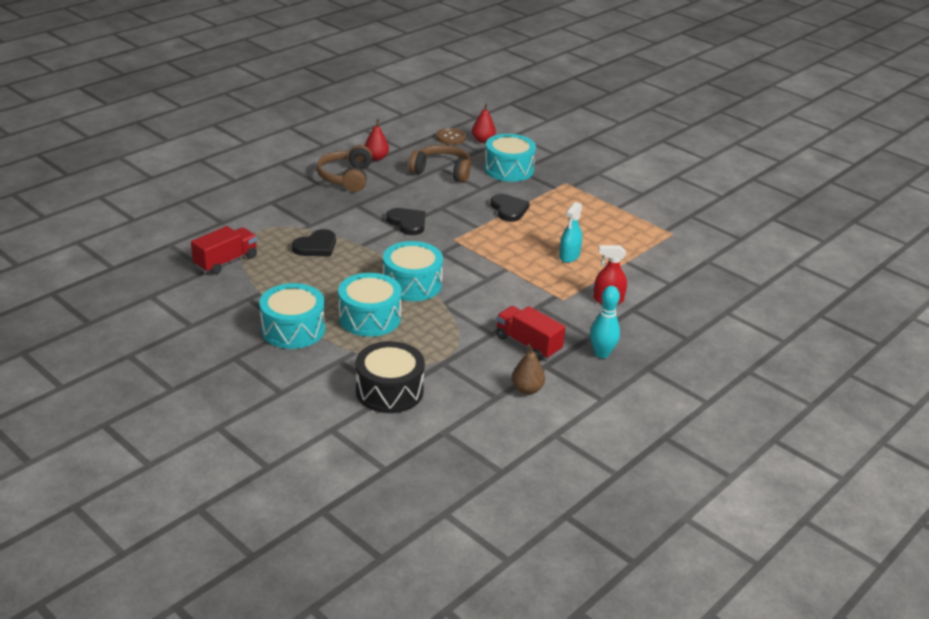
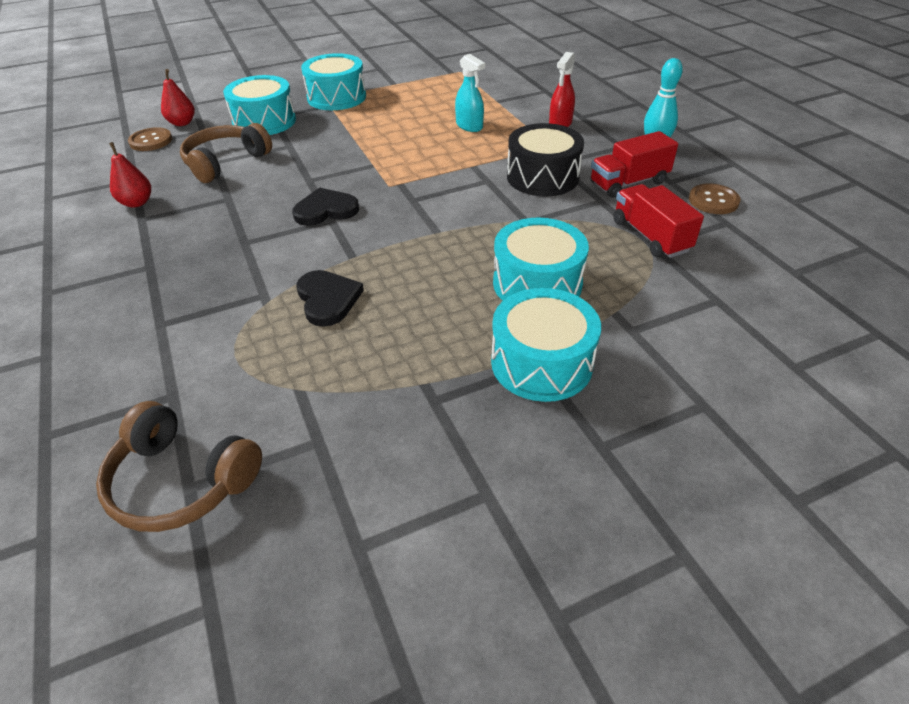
camera: 65 degrees left, 10 degrees up
(226, 261) = (305, 411): red truck -> red truck (650, 236)
(346, 177) = (162, 237): brown headphones -> brown headphones (181, 481)
(389, 391) = (709, 298): black drum -> black drum (542, 177)
(412, 284) = (472, 234): turquoise drum -> turquoise drum (336, 97)
(509, 209) = (351, 139): black heart -> none
(527, 389) = (713, 201): brown pear -> brown button

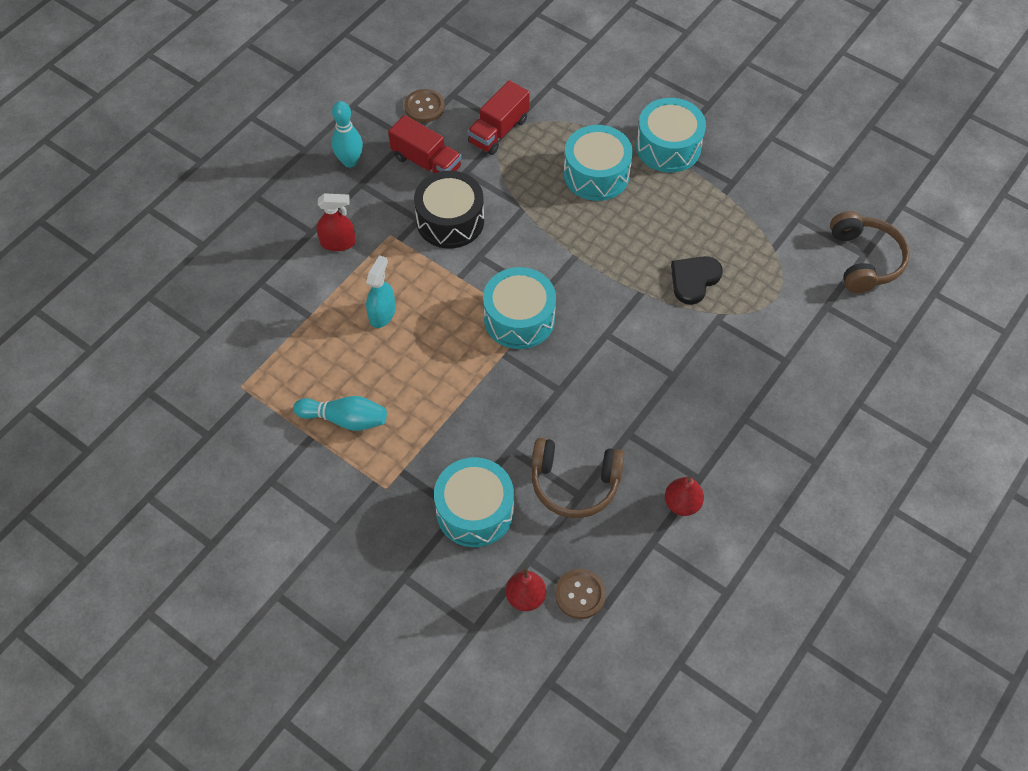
camera: 120 degrees left, 15 degrees up
(326, 210) = (596, 346): black heart -> none
(336, 97) = (377, 476): turquoise drum -> turquoise drum (519, 318)
(393, 96) = (345, 419): none -> turquoise bowling pin

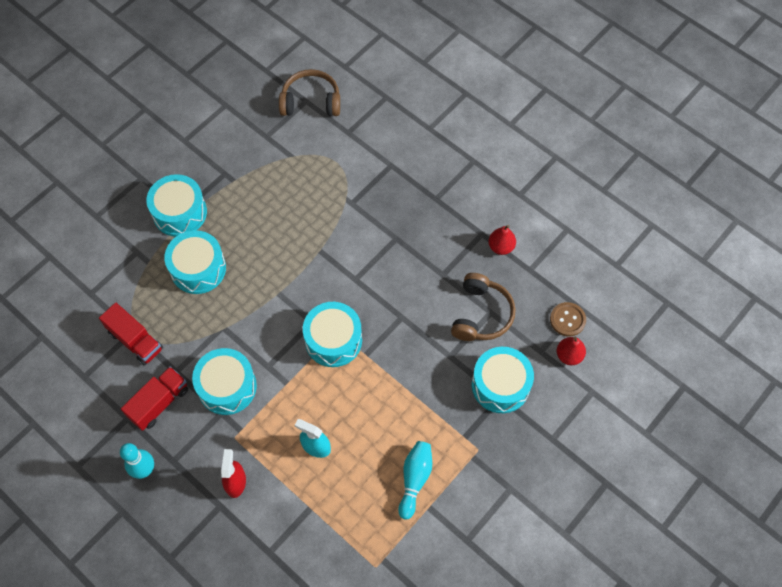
camera: 85 degrees left, 5 degrees up
(424, 107) = (93, 401): brown button -> none
(450, 221) = (227, 387): black drum -> turquoise drum
(694, 280) = (313, 213): black heart -> none

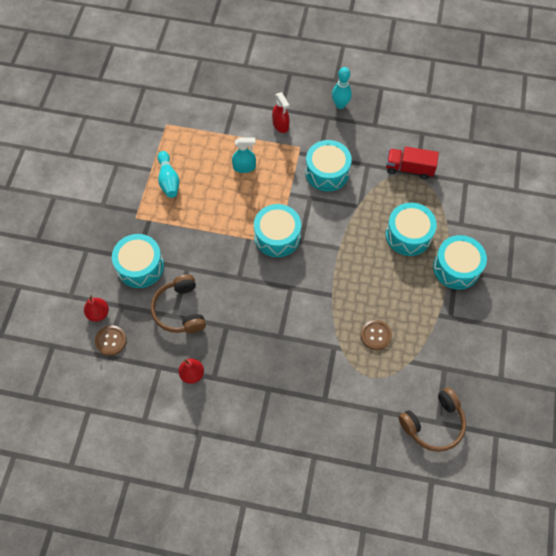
camera: 150 degrees right, 0 degrees up
(159, 403) = (362, 142): red truck -> none
(305, 193) = (375, 335): none -> brown button

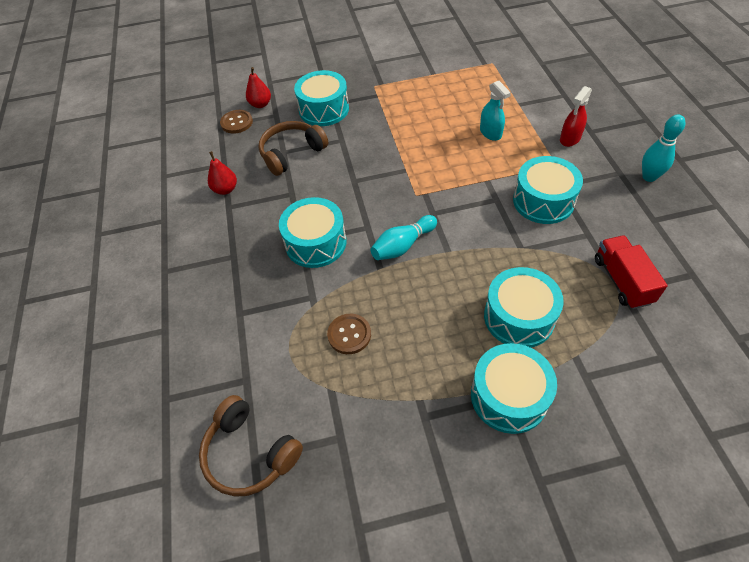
camera: 70 degrees right, 10 degrees down
(168, 180) = (431, 89): turquoise bowling pin -> turquoise bowling pin (403, 246)
(277, 236) = (424, 191): turquoise drum -> turquoise drum (315, 243)

